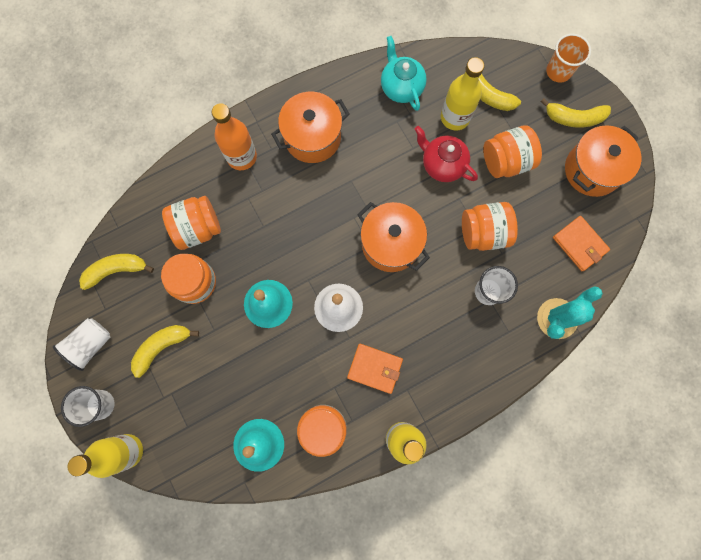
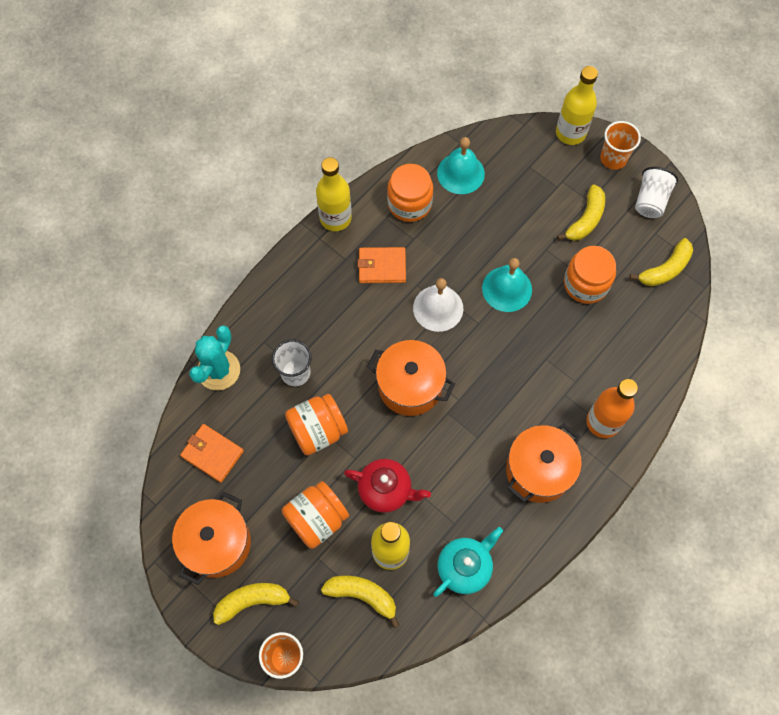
camera: 160 degrees right, 10 degrees down
(100, 404) = (613, 158): white cup -> orange cup
(197, 228) = (609, 334): orange jar -> none
(401, 87) = (465, 567): turquoise teapot -> turquoise teapot turned 90 degrees counterclockwise

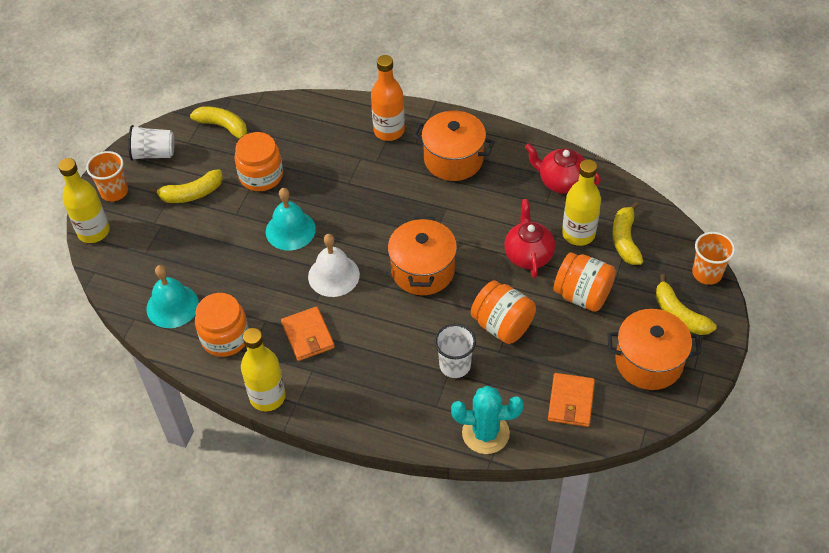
camera: 110 degrees left, 15 degrees down
(465, 567) = (561, 182): turquoise teapot -> red teapot
(585, 219) = (192, 194): yellow banana -> yellow banana turned 150 degrees clockwise

